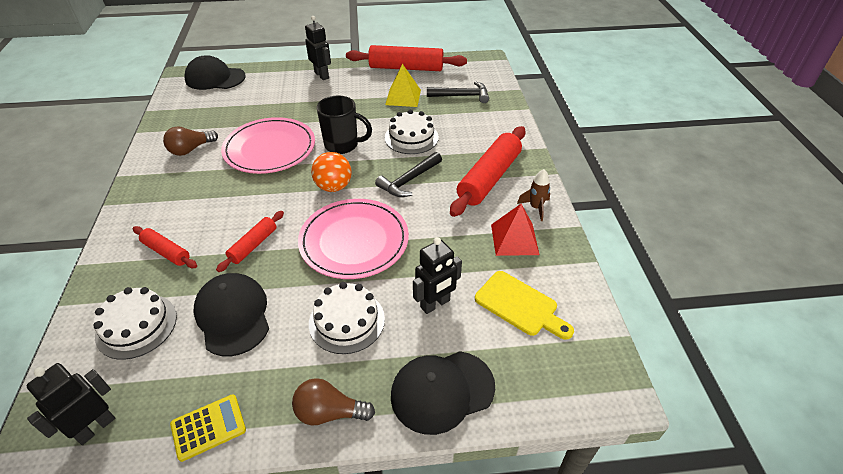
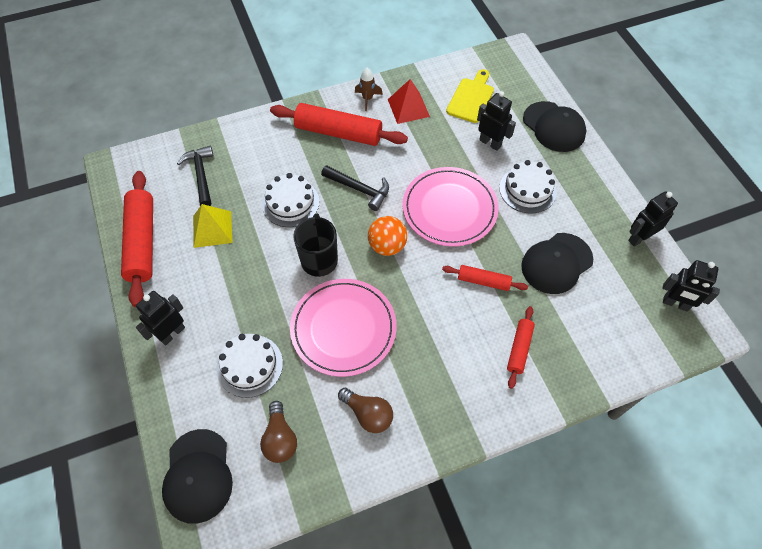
camera: 105 degrees left, 15 degrees up
(136, 326) = (597, 326): white cake -> white cake (249, 365)
(208, 427) = (639, 238): yellow calculator -> black robot
(329, 412) = (596, 178): brown light bulb -> brown light bulb (280, 438)

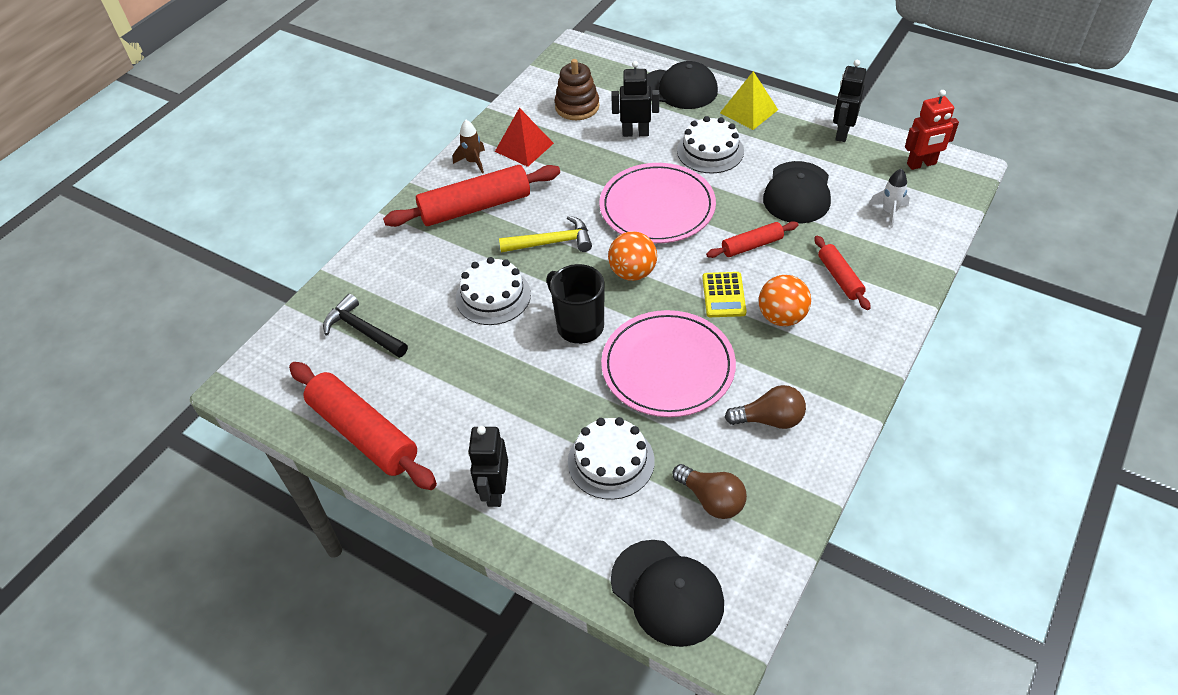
camera: 35 degrees left, 10 degrees down
(212, 229) = (433, 371): yellow pyramid -> yellow pyramid (749, 111)
(359, 189) = (552, 242): black hammer -> yellow hammer
(428, 304) = (724, 295): none -> yellow calculator
(449, 348) = (781, 317): none -> orange ball
(471, 98) = (577, 107): yellow cutting board -> brown stacking toy
(609, 325) = (889, 212): none -> white rocket
(675, 304) = (921, 164): black robot -> red robot

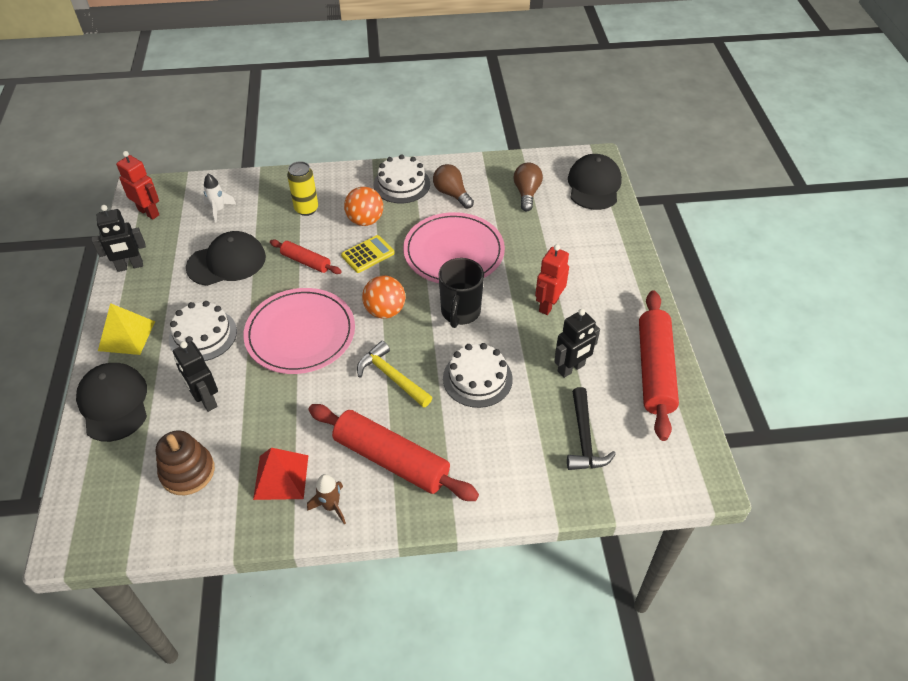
camera: 130 degrees left, 0 degrees up
(495, 491) = (617, 279): black robot -> black robot (571, 368)
(521, 402) = (548, 305): none -> red robot
(611, 461) = (545, 242): white cake -> white cake (401, 184)
(840, 278) = (306, 209): red rolling pin -> yellow can

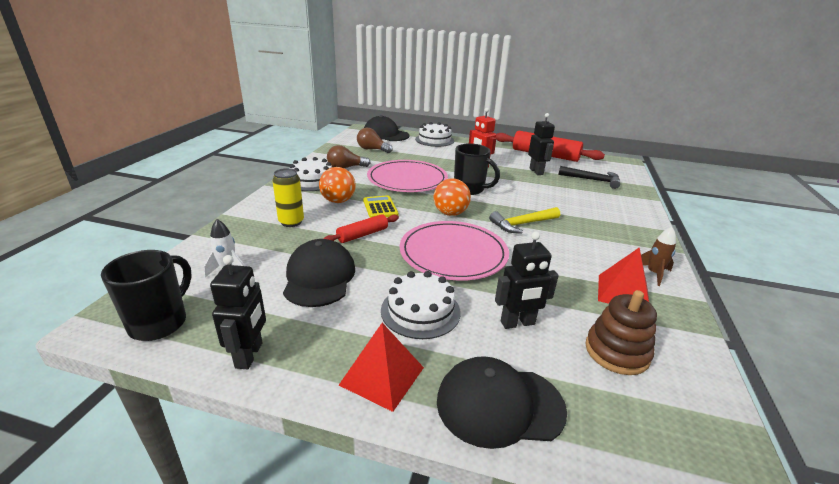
camera: 70 degrees left, 20 degrees down
(127, 335) = (382, 376): yellow pyramid -> red pyramid
(149, 212) = (160, 323): red robot -> black mug
(391, 459) = (605, 240): red rolling pin -> none
(477, 378) = (535, 197): white cake -> white cake (434, 140)

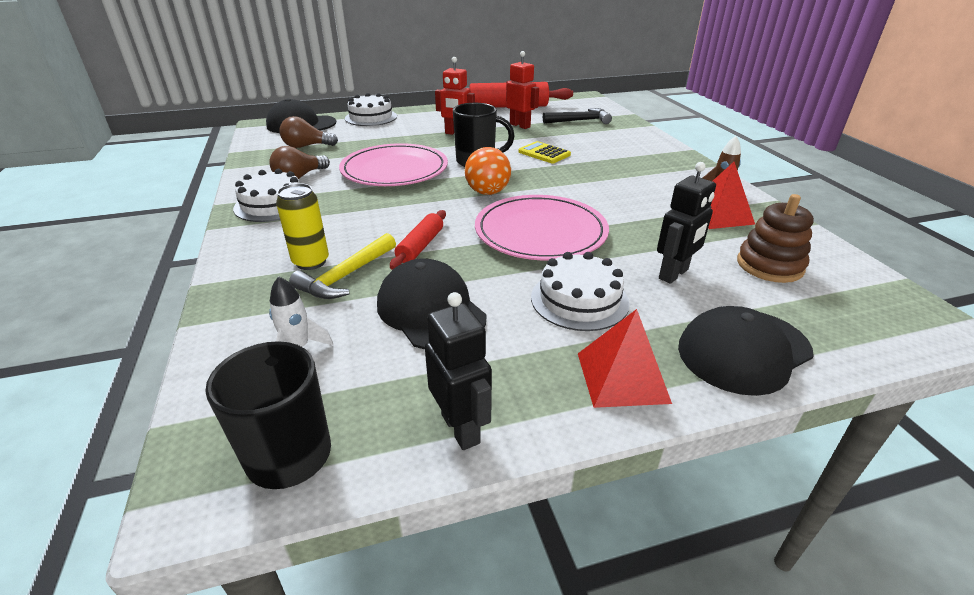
camera: 30 degrees left, 5 degrees up
(338, 201) = (341, 218): orange ball -> none
(380, 207) = (402, 210): yellow calculator -> yellow calculator (544, 153)
(522, 224) = (569, 181): yellow hammer -> yellow hammer (346, 276)
(536, 171) = (520, 125): black robot -> red robot

